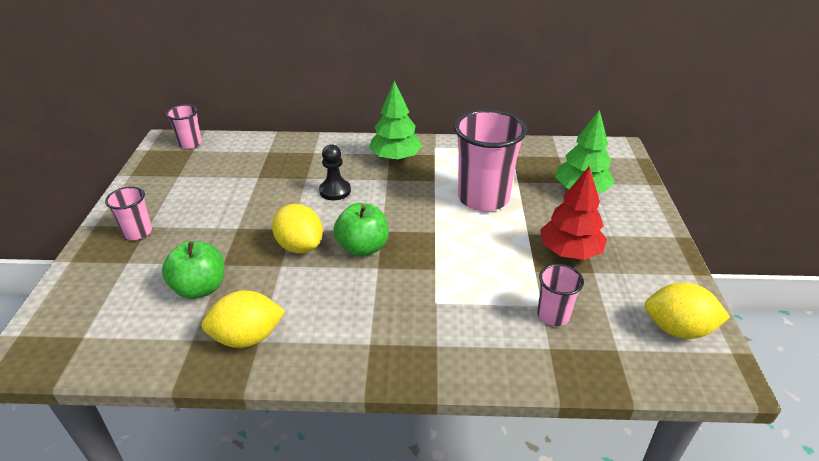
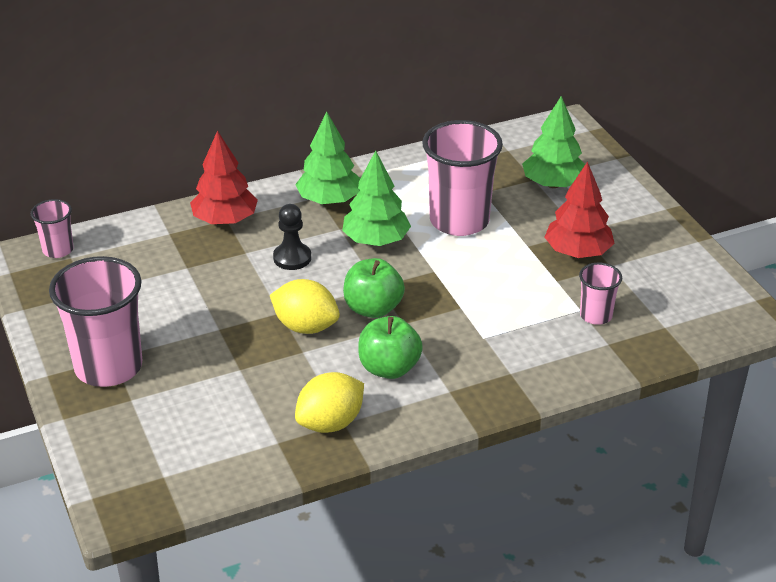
camera: 25 degrees left, 0 degrees up
(138, 232) = (108, 367): pink cup -> pink cup, size x1.99
(200, 288) = (239, 398): green apple -> green apple (389, 368)
(312, 152) = (225, 220): none -> red tree
(407, 195) = (376, 240): none -> green tree
(677, 329) = (705, 294): yellow lemon -> none

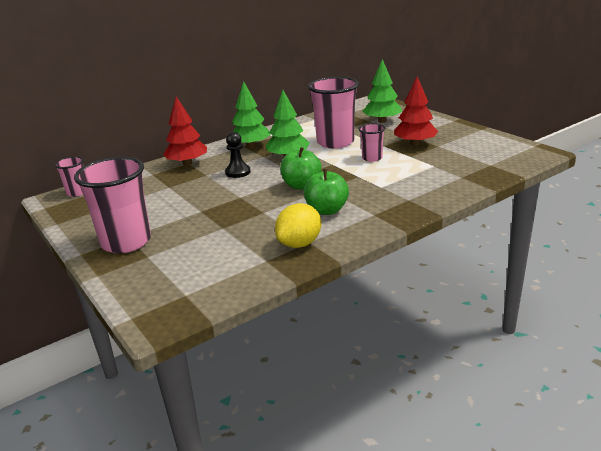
camera: 10 degrees left, 10 degrees down
(305, 327) = (260, 200): yellow lemon -> none
(596, 315) = (445, 166): pink cup -> pink cup (372, 158)

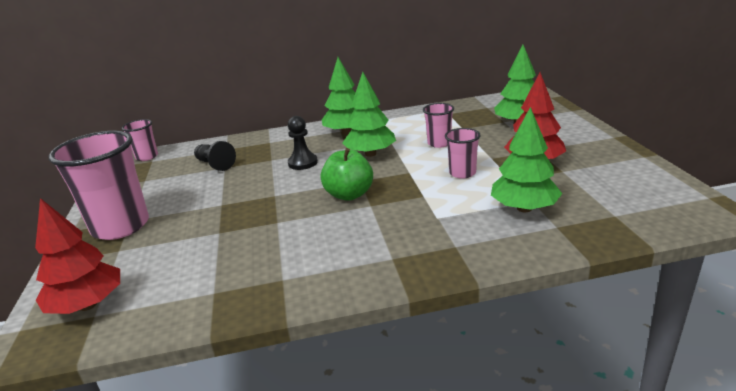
camera: 25 degrees right, 0 degrees up
(157, 186) = (215, 164): none -> black pawn
(187, 163) = (268, 142): red tree -> red tree (88, 305)
(300, 244) = (270, 279): yellow lemon -> none
(327, 210) = (344, 237): green apple -> none
(335, 142) = (439, 143): pink cup -> pink cup, size x0.50
(433, 171) = (524, 208): none -> green tree

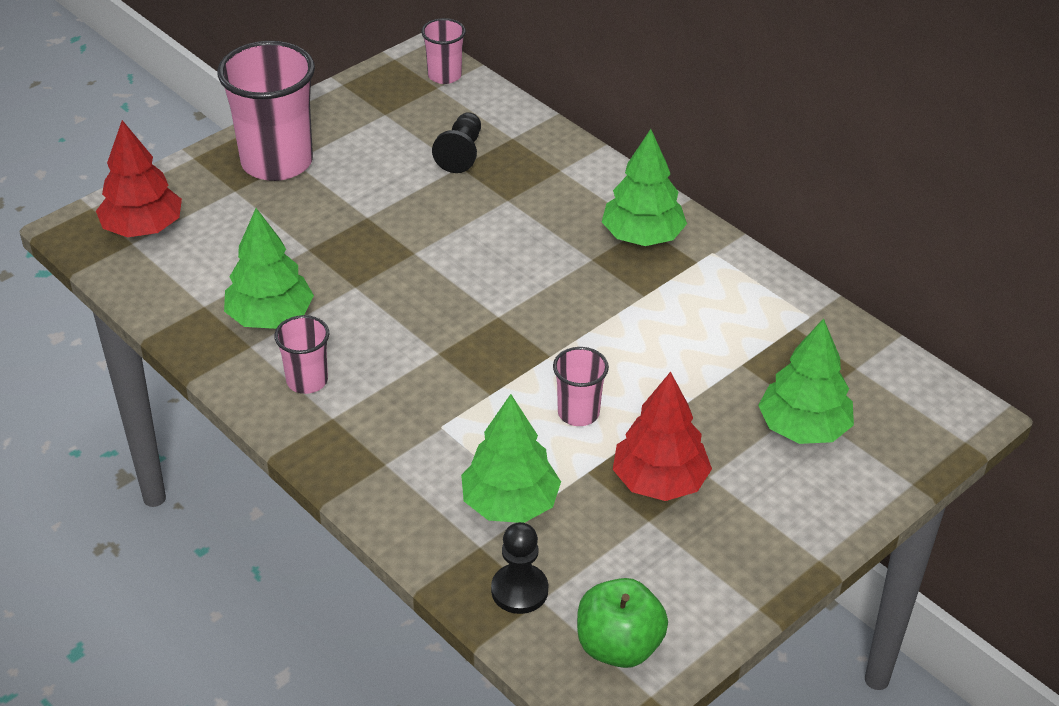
camera: 55 degrees right, 15 degrees up
(303, 163) = (515, 236): black pawn -> black pawn (519, 590)
(349, 195) = (453, 322): green apple -> green apple (619, 646)
(370, 154) = (584, 293): green tree -> green tree (270, 317)
(439, 143) = (665, 355): pink cup -> pink cup (307, 381)

